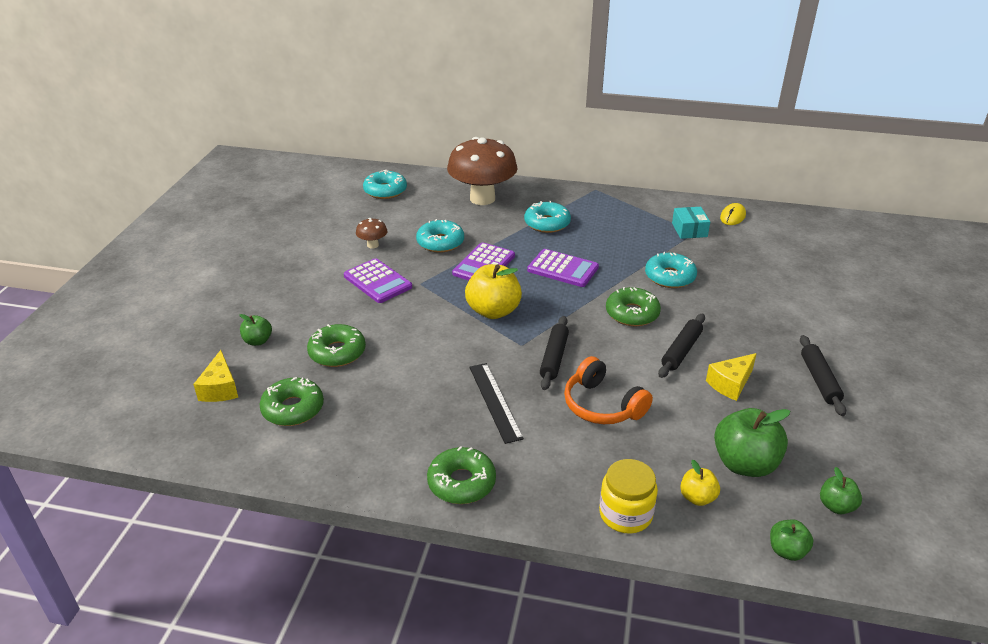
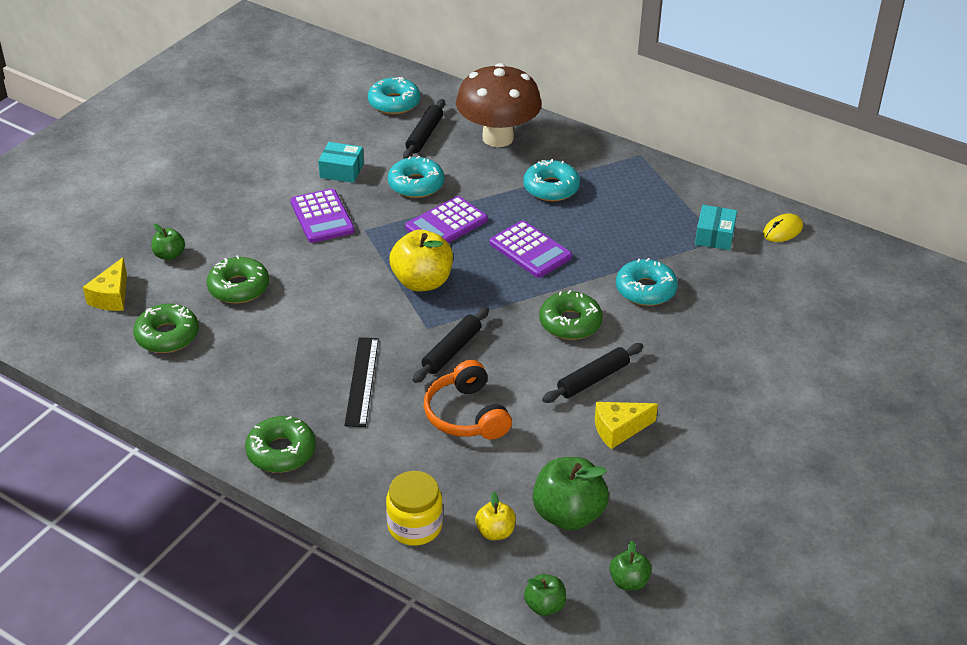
camera: 20 degrees right, 5 degrees up
(372, 245) = (341, 170): brown mushroom -> turquoise box
(819, 380) = (721, 452): black rolling pin -> black rolling pin (424, 135)

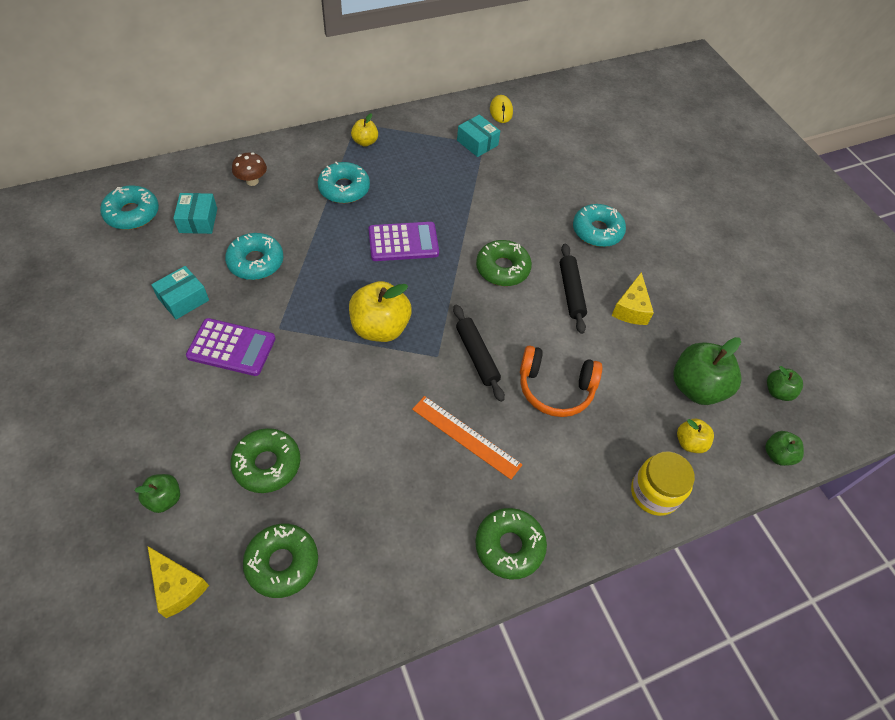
camera: 60 degrees left, 15 degrees up
(362, 381) = (466, 436): black ruler -> orange ruler
(424, 135) = (198, 220): black rolling pin -> turquoise box
(446, 224) = (324, 272): purple calculator -> none
(498, 138) = (252, 181): brown mushroom -> brown mushroom, size x0.42
(623, 171) = (365, 142): none -> yellow apple
(645, 290) = (501, 209): turquoise donut -> turquoise donut (597, 231)

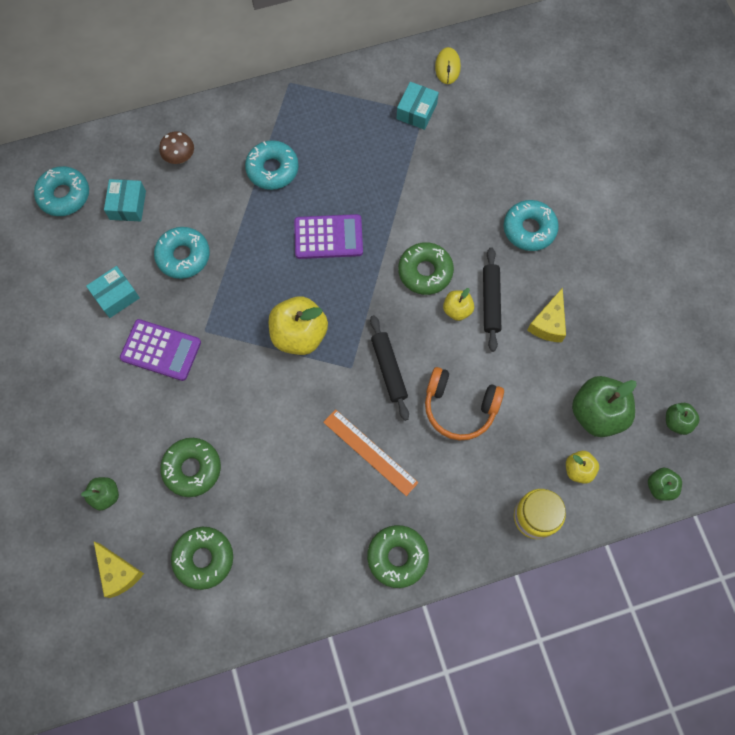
camera: 10 degrees right, 15 degrees up
(365, 142) = (297, 108): yellow apple -> yellow apple (457, 310)
(477, 143) = (416, 111): turquoise box -> turquoise box turned 60 degrees clockwise

